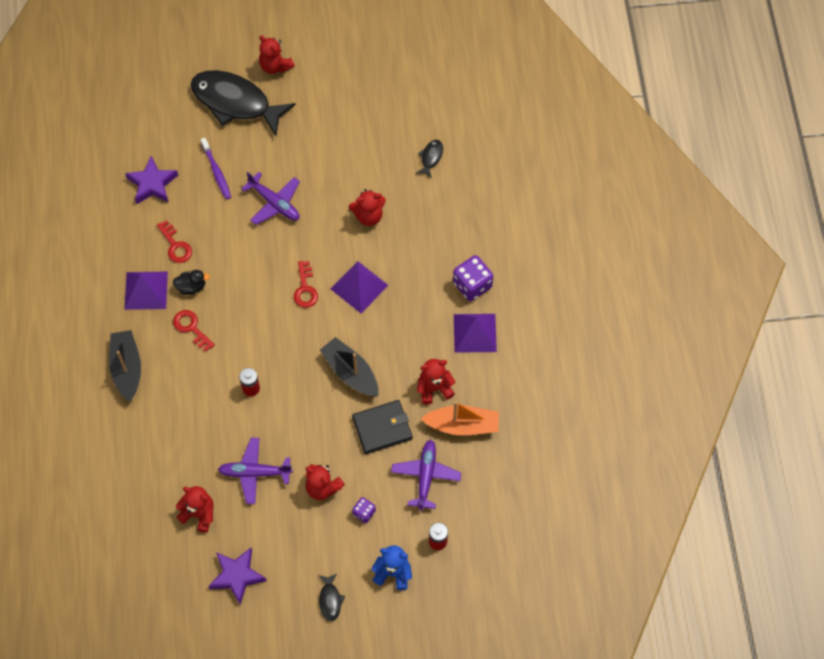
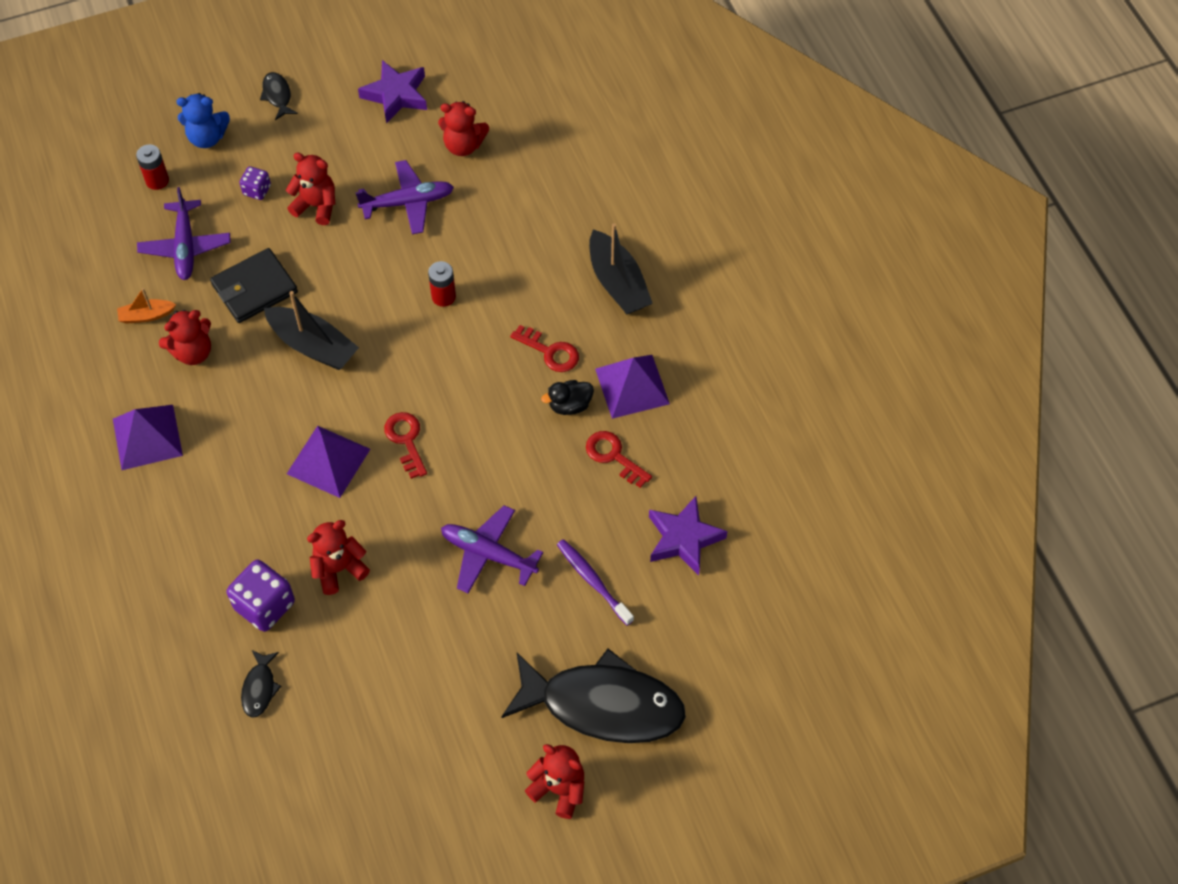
camera: 165 degrees right, 5 degrees down
(462, 425) = (146, 315): orange boat -> orange boat, size x0.55
(472, 285) = (161, 502): purple dice -> purple dice (264, 605)

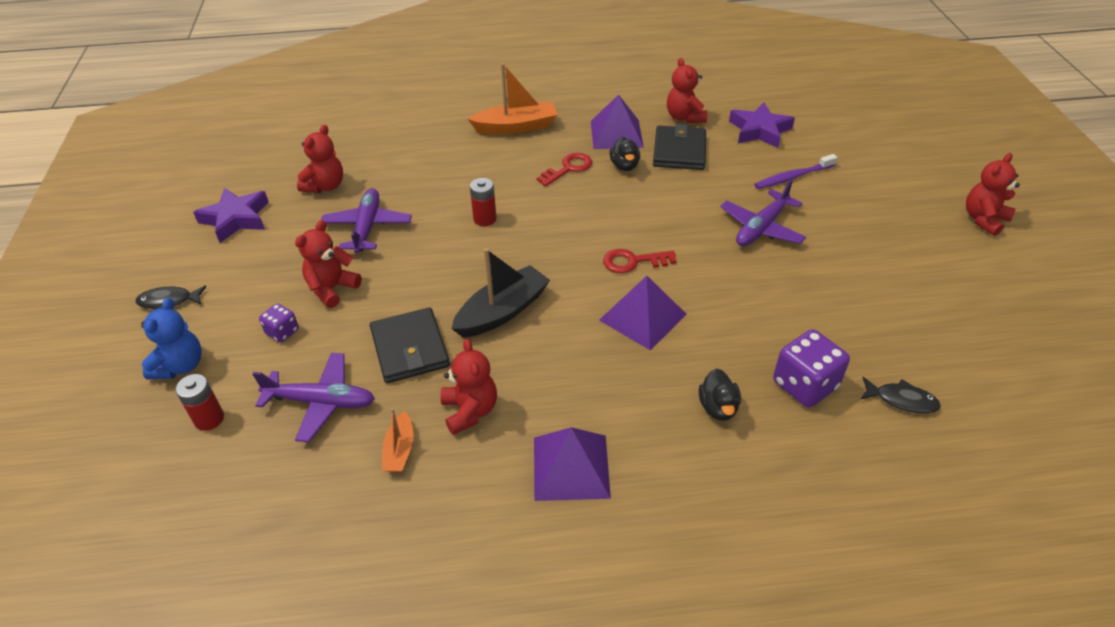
camera: 75 degrees left, 15 degrees down
(226, 537) = (718, 407): none -> black duck
(339, 569) = (767, 324): red teddy bear -> red teddy bear (684, 117)
(602, 705) = (905, 187): black fish -> none
(614, 456) = (679, 151): red key -> black wallet
(617, 283) = (516, 127): black boat -> orange boat

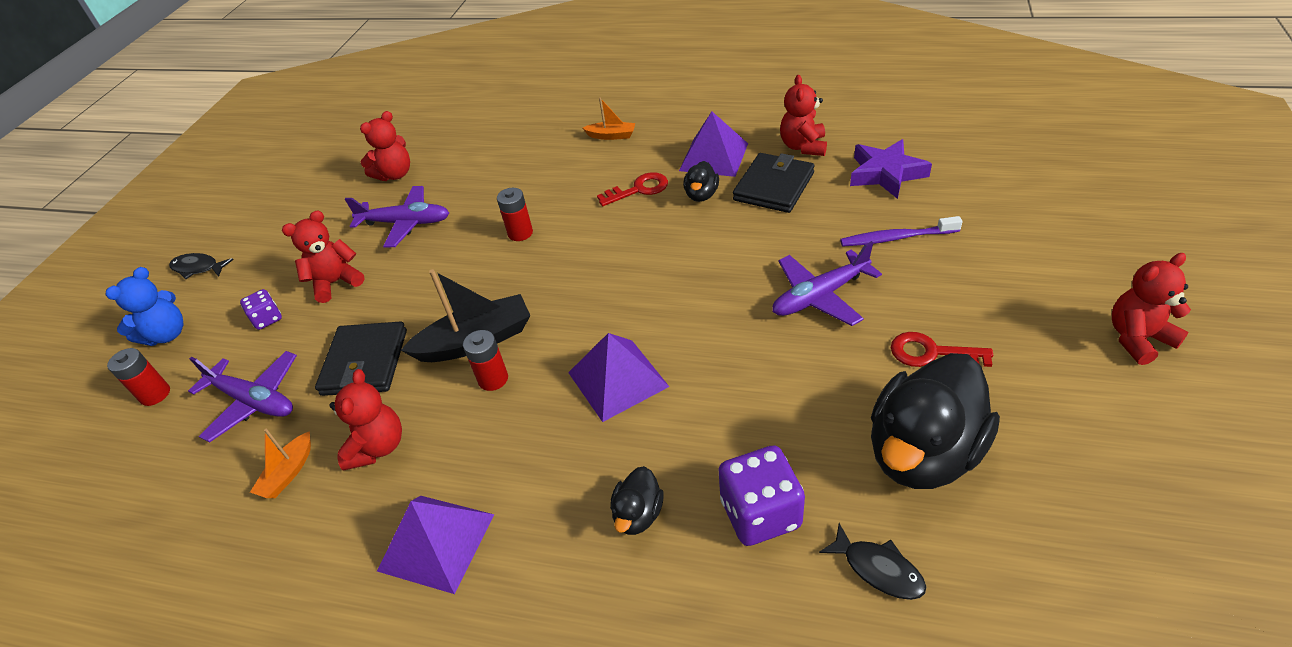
camera: 25 degrees right, 0 degrees up
(236, 219) = (300, 196): purple star -> none
(367, 227) = (406, 223): purple plane -> purple plane turned 75 degrees clockwise
(516, 127) = (611, 136): orange boat -> orange boat, size x0.55
(538, 338) = (493, 379): none -> red battery
(633, 261) = (645, 310): red key -> red key (932, 353)
(890, 320) = (922, 452): none -> black duck

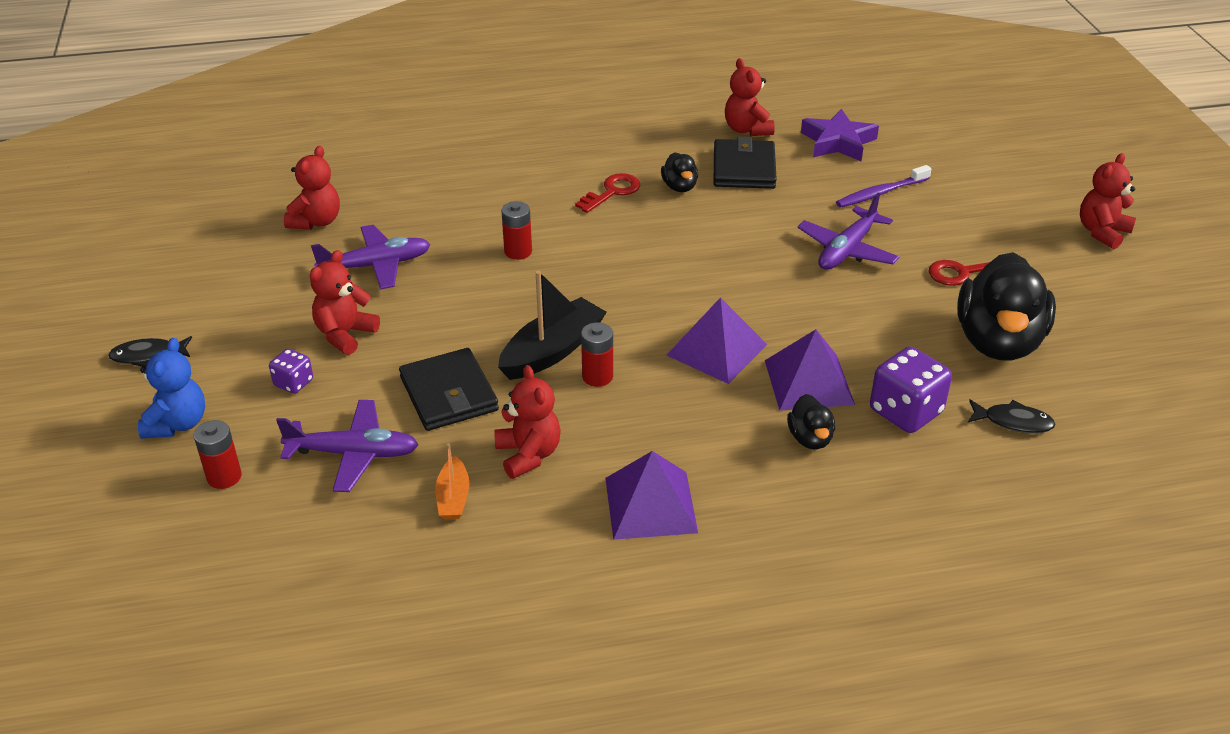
camera: 30 degrees left, 5 degrees down
(611, 136) = (542, 147): orange boat -> none
(714, 157) = (666, 151): purple pyramid -> purple pyramid (809, 382)

